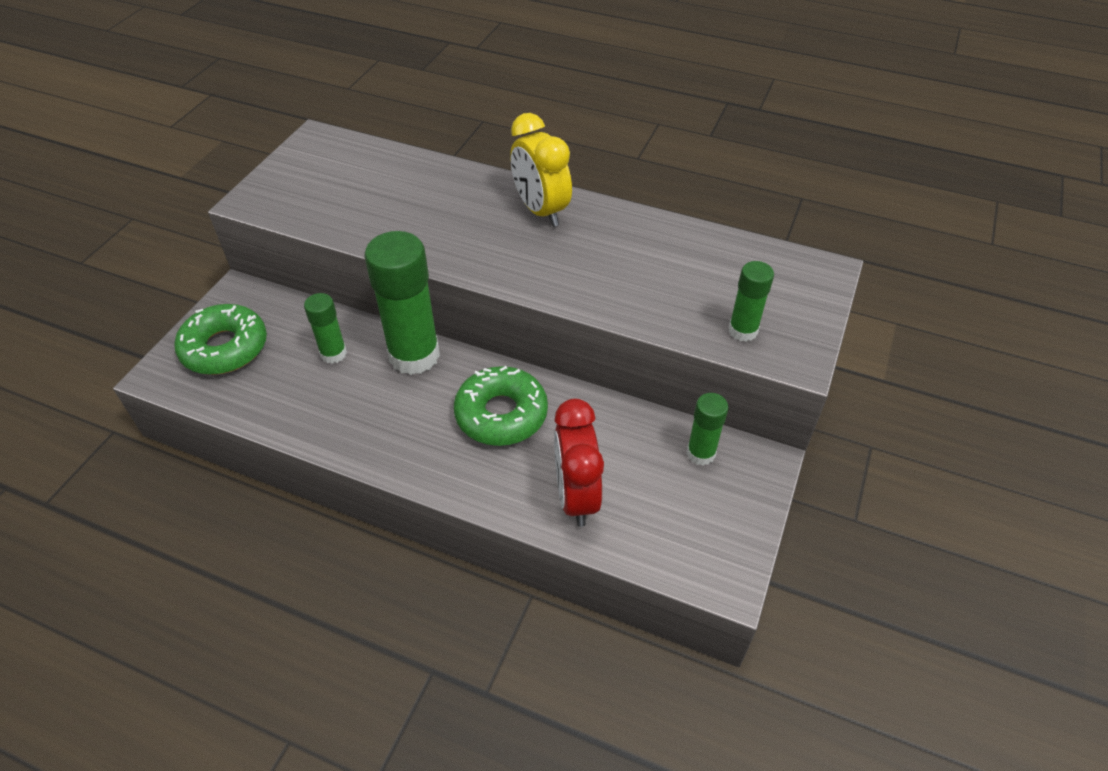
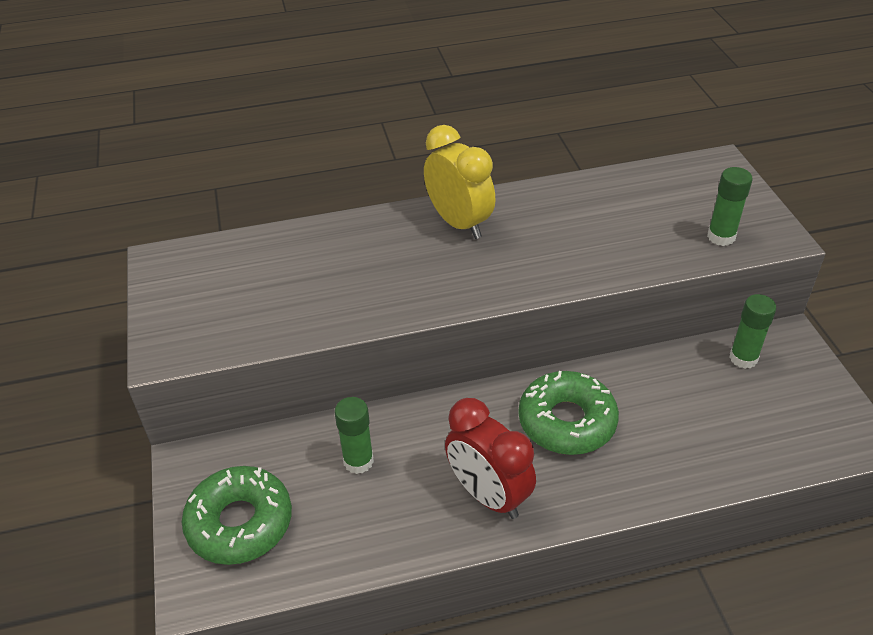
camera: 35 degrees left, 5 degrees down
(414, 355) = (436, 418): green glue stick -> none
(540, 211) = (459, 223): yellow clock -> yellow clock turned 150 degrees counterclockwise
(576, 496) = (697, 449): red clock -> red clock (488, 495)

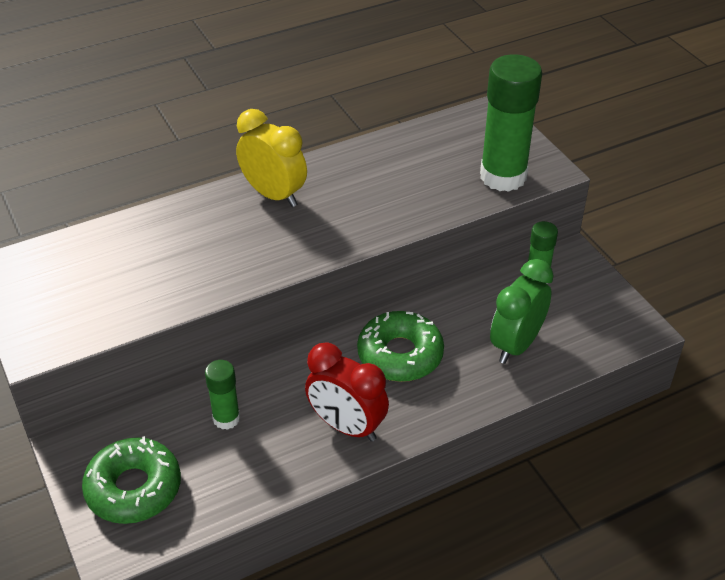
camera: 15 degrees left, 0 degrees up
(704, 433) = (516, 345): none -> green clock
(721, 237) = (503, 176): green glue stick -> green glue stick, size x1.94

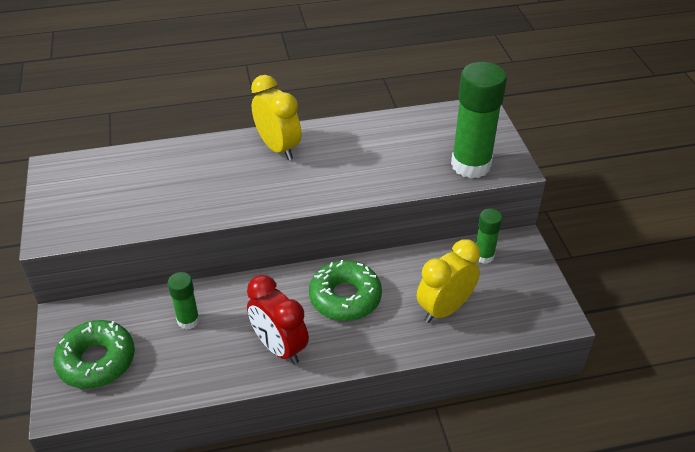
camera: 15 degrees right, 0 degrees up
(516, 345) = (444, 309): green clock -> yellow clock

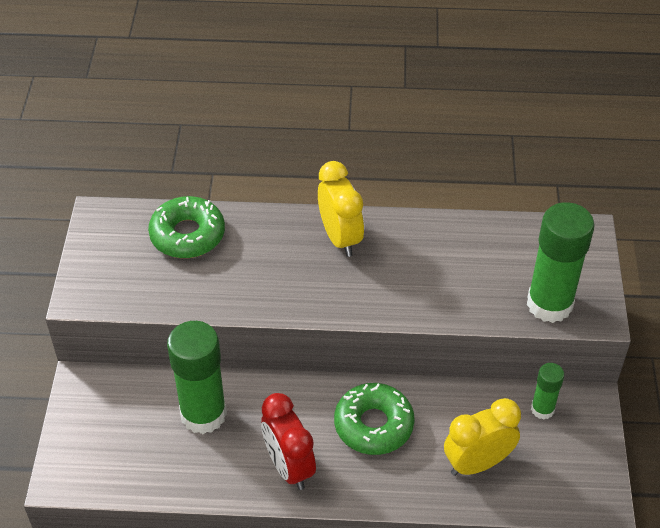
camera: 15 degrees right, 5 degrees up
(97, 360) = (103, 438): green donut -> green donut (187, 235)
(188, 320) = (203, 414): green glue stick -> green glue stick, size x1.94

